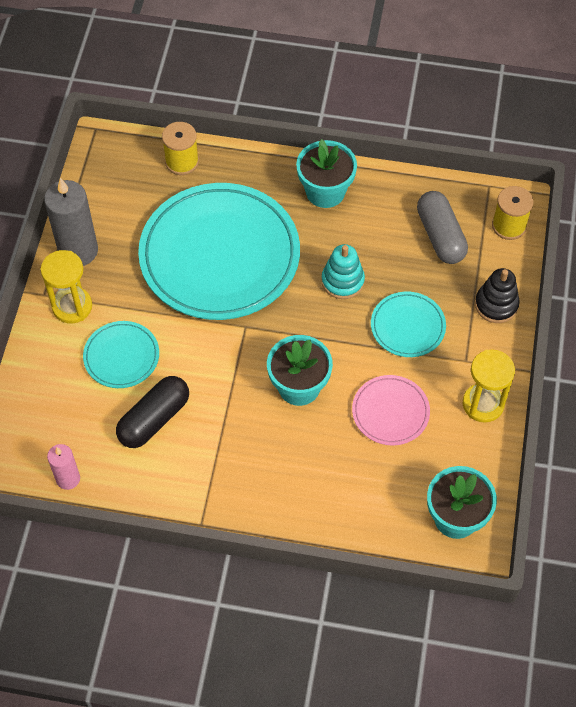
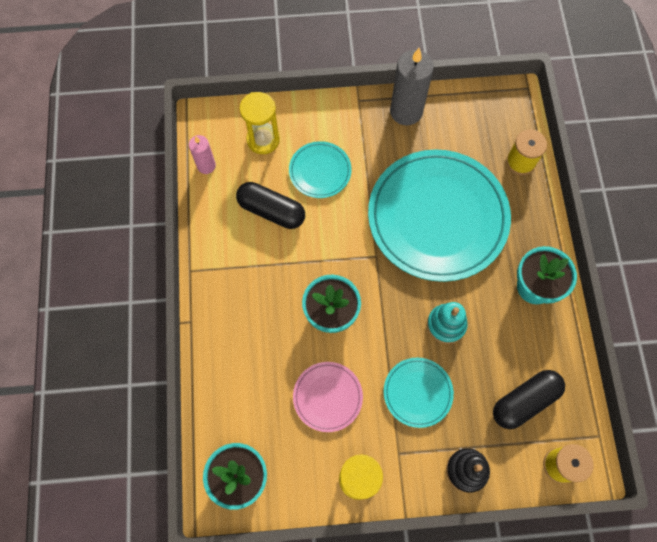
camera: 75 degrees right, 10 degrees up
(72, 306) = (354, 123): yellow hourglass -> yellow hourglass (263, 140)
(440, 236) = (524, 401): grey capsule -> black capsule

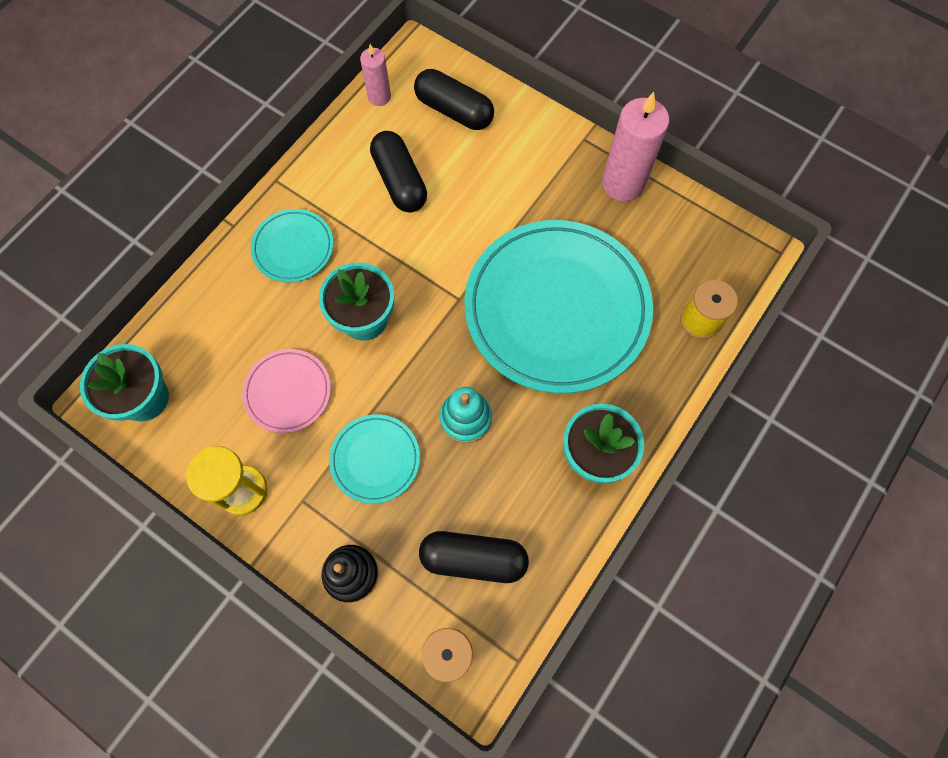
camera: 40 degrees right, 0 degrees up
(263, 140) = (454, 110): yellow hourglass -> black capsule
(320, 171) = (481, 178): turquoise plate -> turquoise plate (293, 248)
(406, 111) = (623, 183): grey candle -> pink candle

